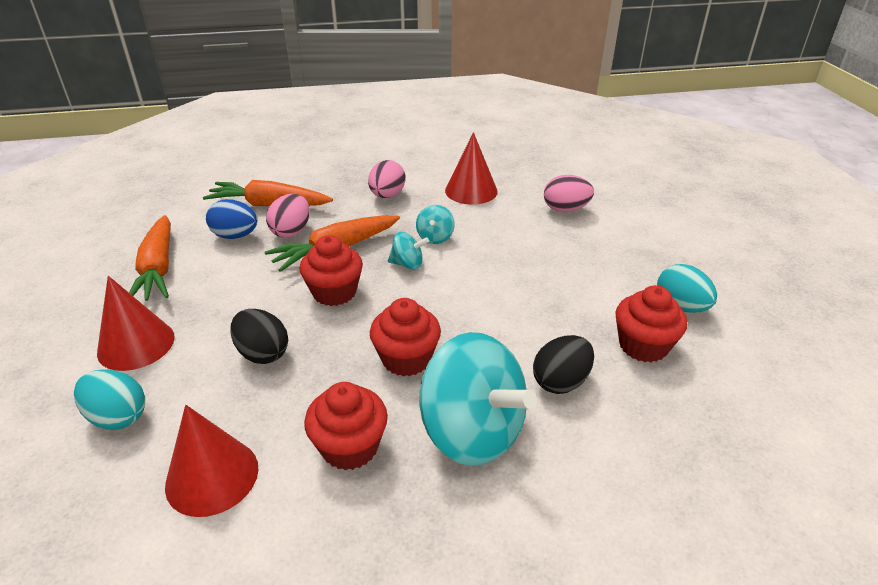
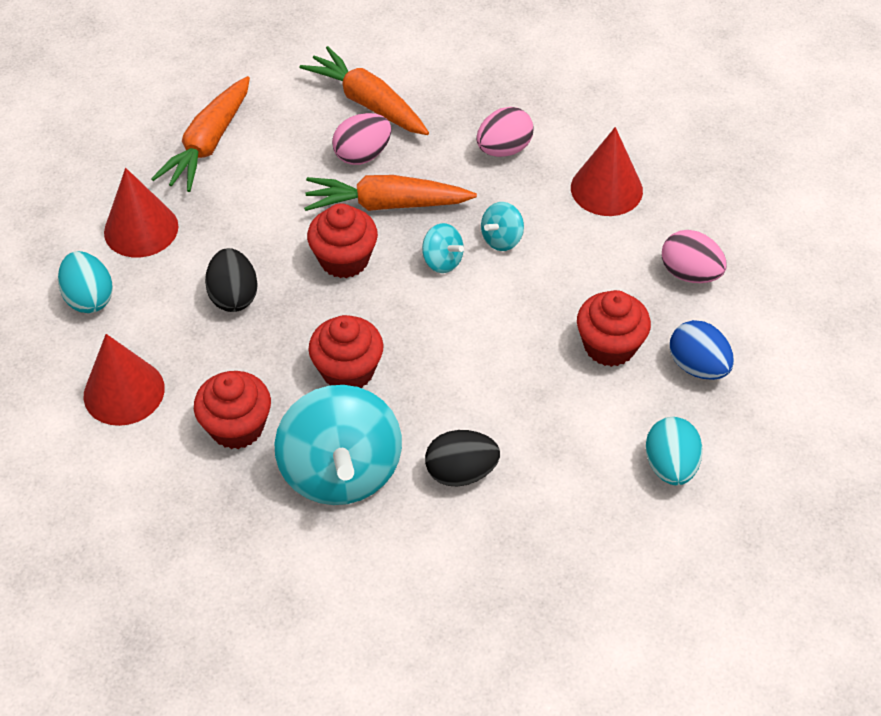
camera: 35 degrees right, 15 degrees up
(235, 236) = (304, 134): blue egg -> blue egg (697, 366)
(643, 346) = (579, 483): red cupcake -> red cupcake (609, 346)

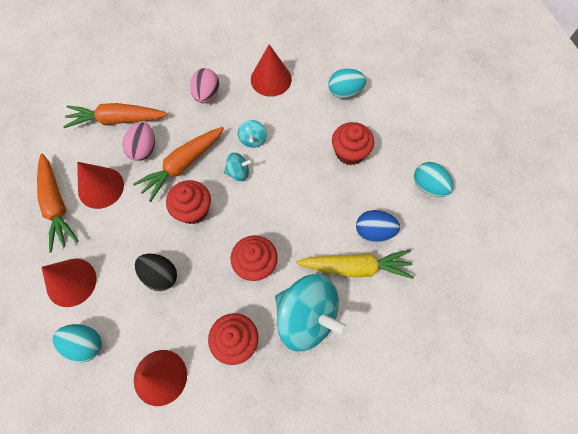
camera: 45 degrees left, 15 degrees up
(272, 160) = (101, 187): none -> red cone
(461, 472) = (355, 267): black egg -> yellow carrot
(689, 274) = (345, 92): pink egg -> turquoise egg
(697, 366) = (391, 132): blue egg -> blue egg (374, 231)

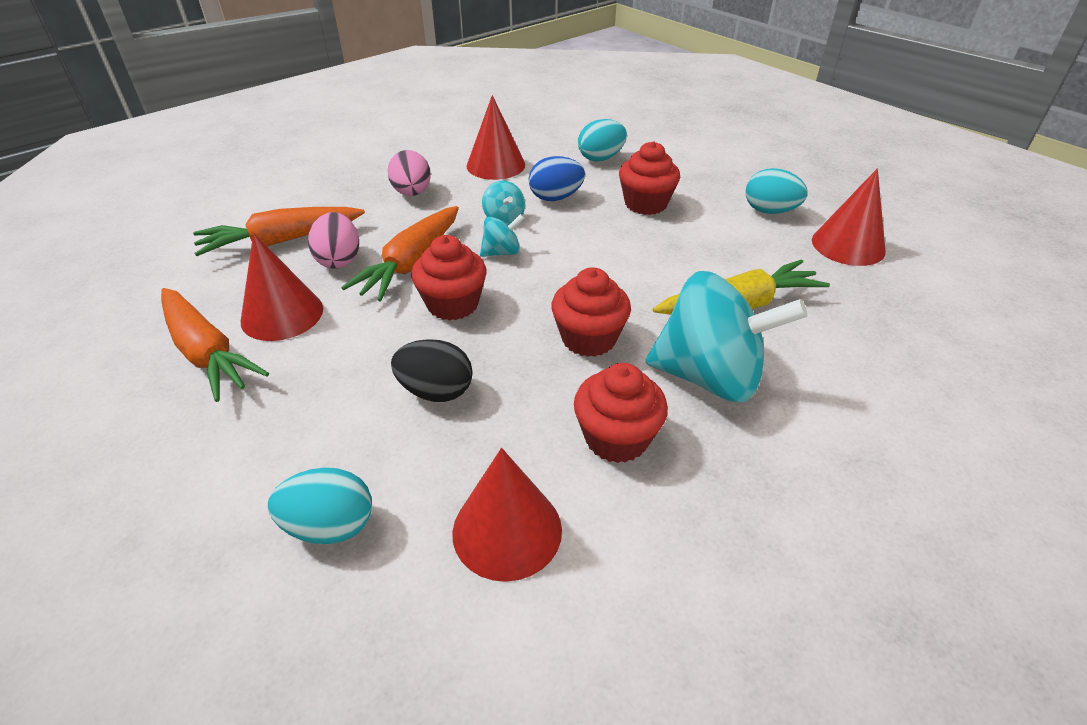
camera: 20 degrees left, 25 degrees down
(71, 282) = (268, 443): red cone -> red cone (848, 245)
(374, 231) = (735, 265): blue egg -> blue egg (555, 197)

